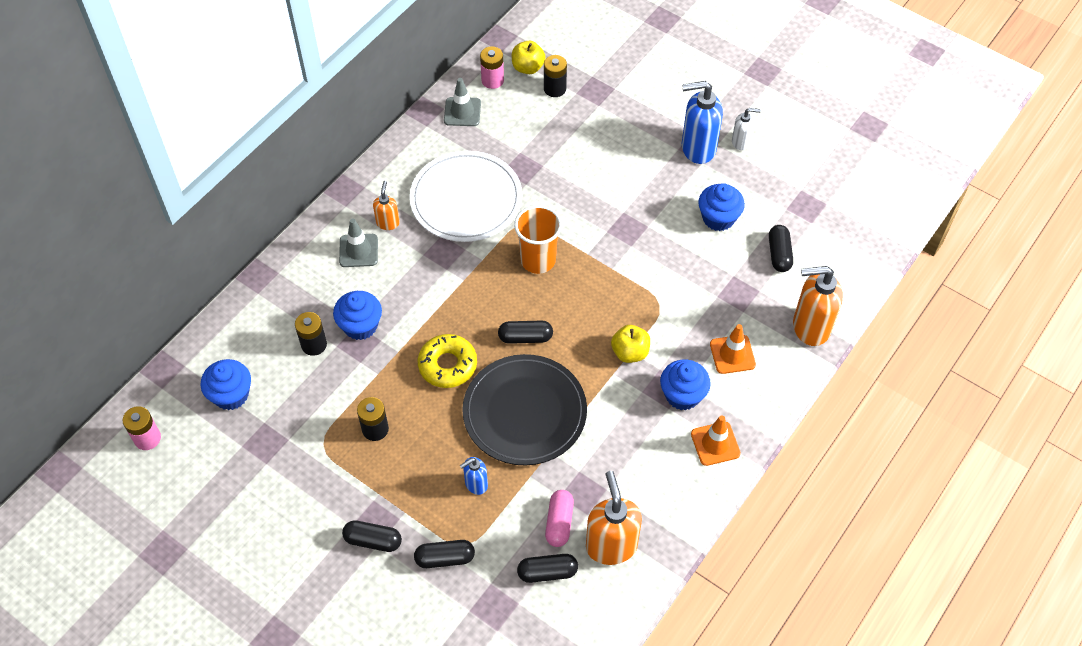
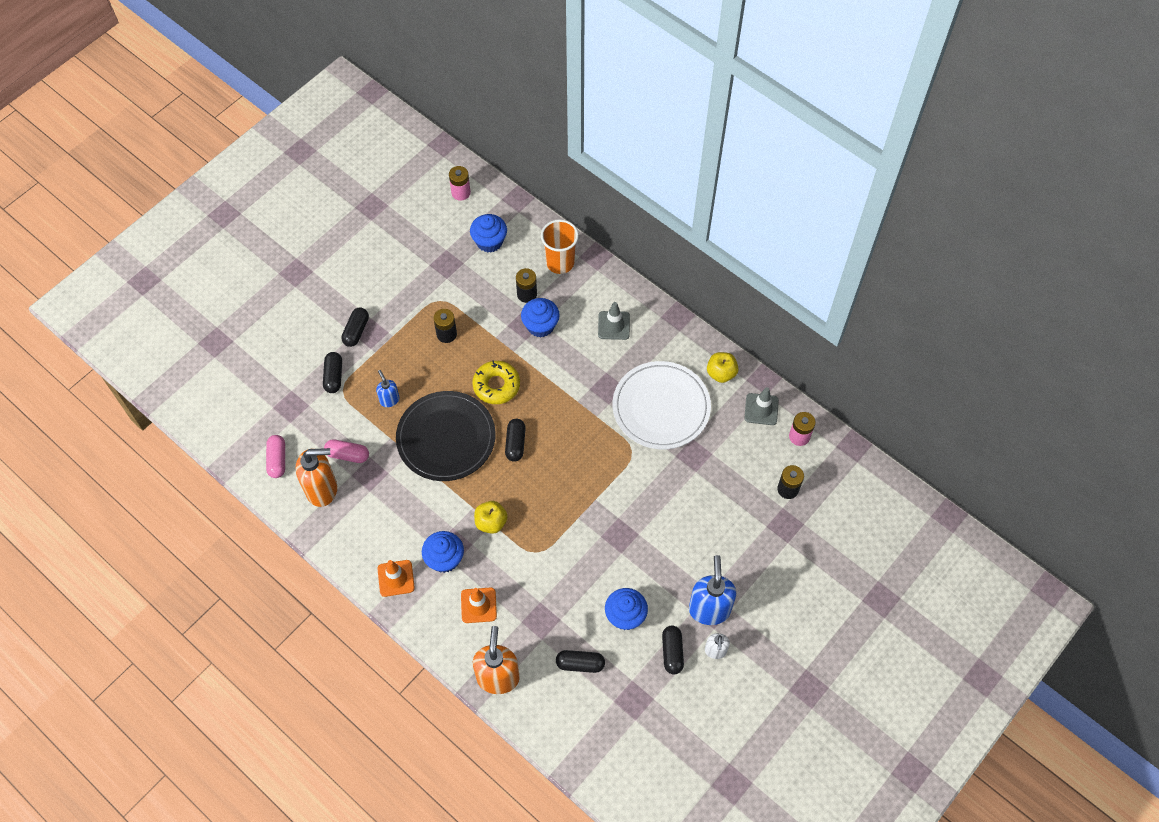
camera: 95 degrees right, 5 degrees up
(388, 222) = (640, 347): orange soap dispenser -> none
(528, 67) = (815, 468): yellow apple -> yellow apple (721, 373)
(538, 260) = (592, 459): orange cup -> orange cup (560, 263)
(547, 572) = (309, 443): black capsule -> black capsule (672, 652)
(575, 609) = (277, 460): none -> pink capsule

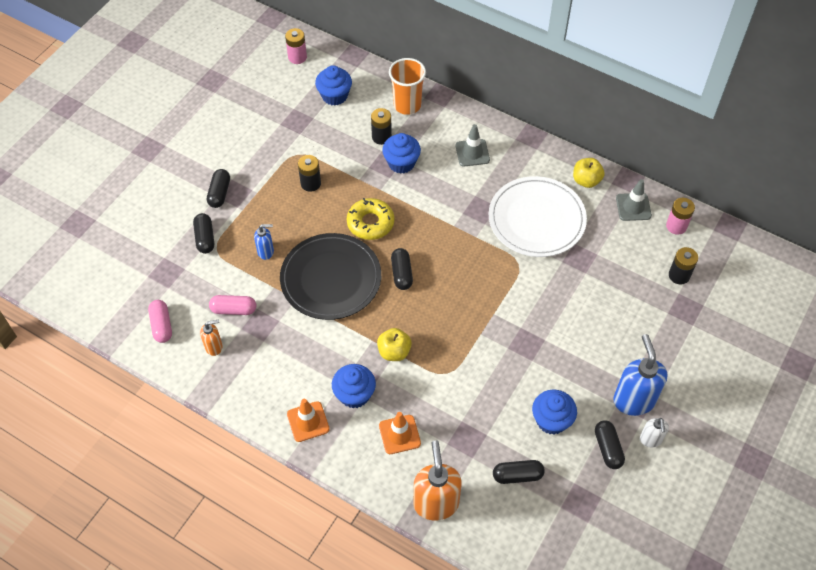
camera: 10 degrees left, 5 degrees down
(322, 489) = (214, 347): orange soap dispenser -> orange soap dispenser, size x0.52
(389, 400) = (266, 251): blue soap dispenser -> blue soap dispenser turned 120 degrees clockwise

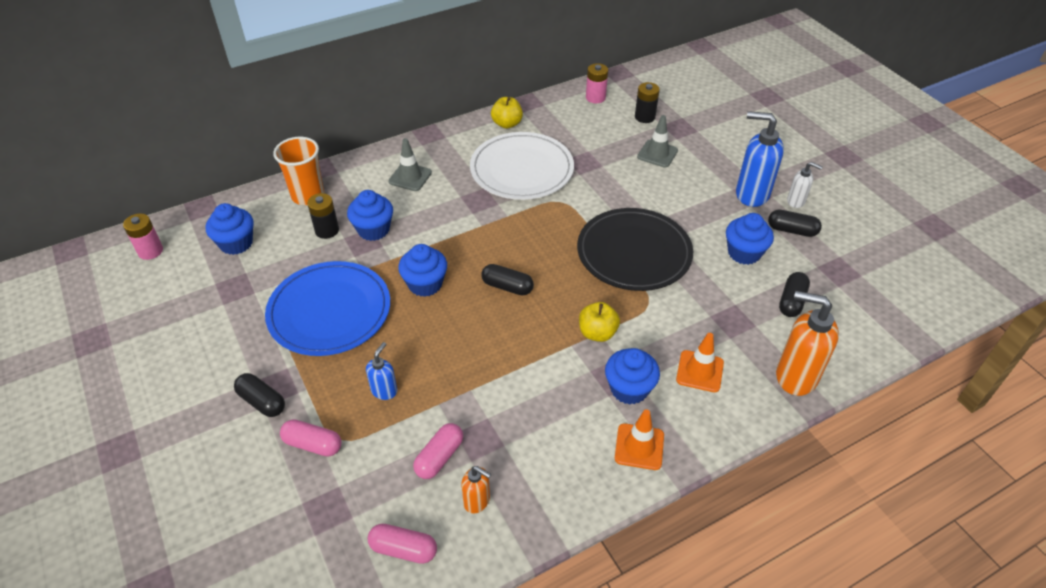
camera: 60 degrees left, 10 degrees down
(205, 238) = (313, 444): black capsule -> pink capsule
(214, 347) = (477, 501): orange soap dispenser -> orange soap dispenser turned 105 degrees clockwise
(310, 183) = (329, 311): black battery -> blue plate
(331, 279) = (468, 347): black plate -> black plate (634, 252)
(370, 223) = (425, 284): yellow donut -> blue cupcake
(633, 207) = (557, 111): grey traffic cone -> grey traffic cone (657, 154)

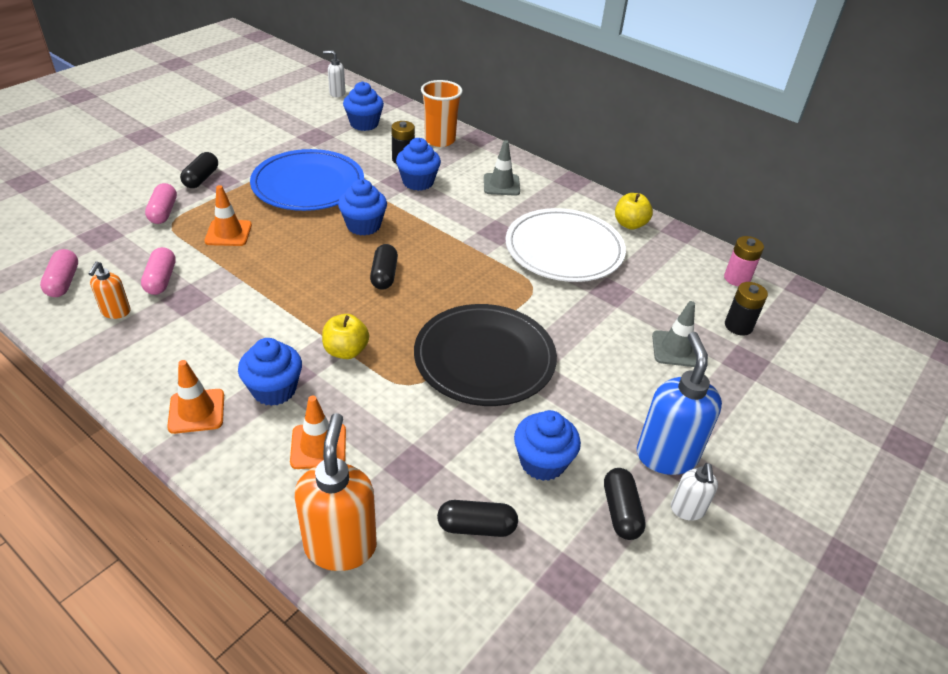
camera: 65 degrees right, 5 degrees down
(150, 251) = (337, 93): pink battery -> white soap dispenser
(384, 390) = (228, 233): blue soap dispenser -> orange traffic cone
(439, 457) = (161, 280): pink capsule -> pink capsule turned 75 degrees clockwise

